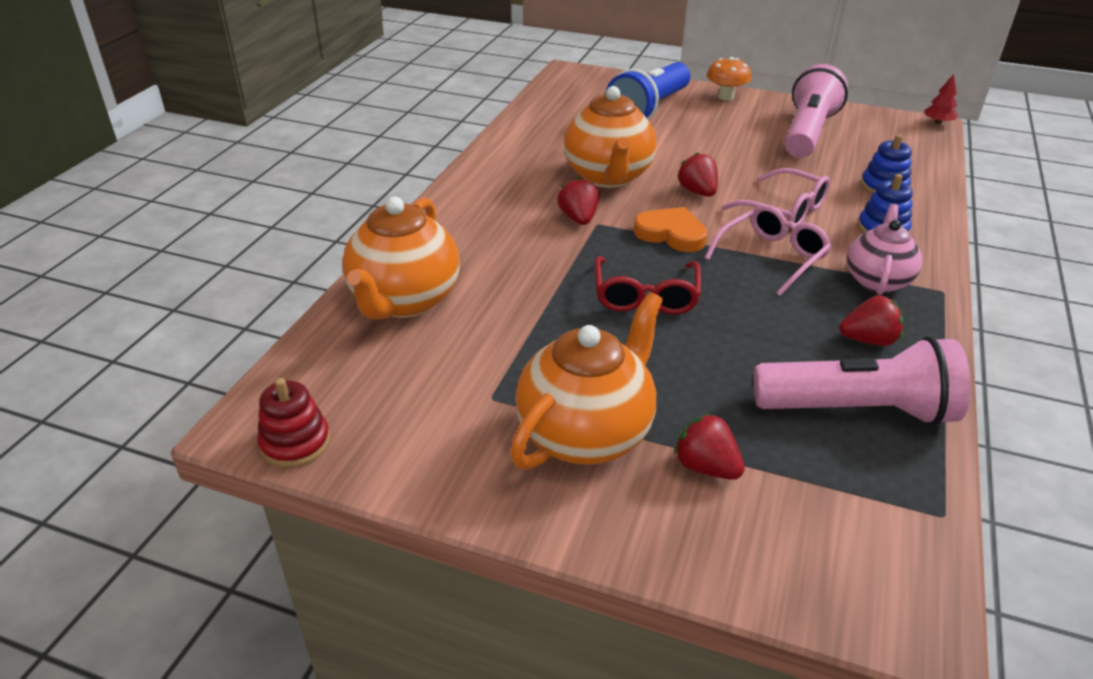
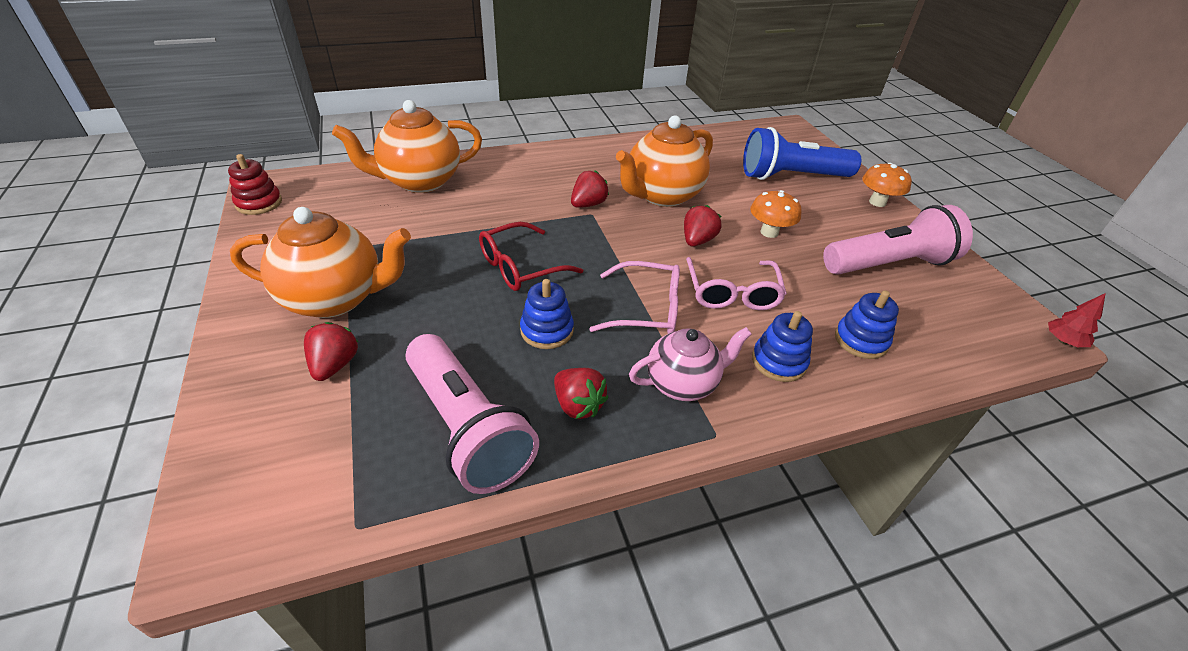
camera: 50 degrees right, 5 degrees up
(671, 234) = (619, 249): orange heart -> none
(719, 157) = (769, 232): none -> orange mushroom
(757, 318) = (547, 330): none -> blue stacking toy

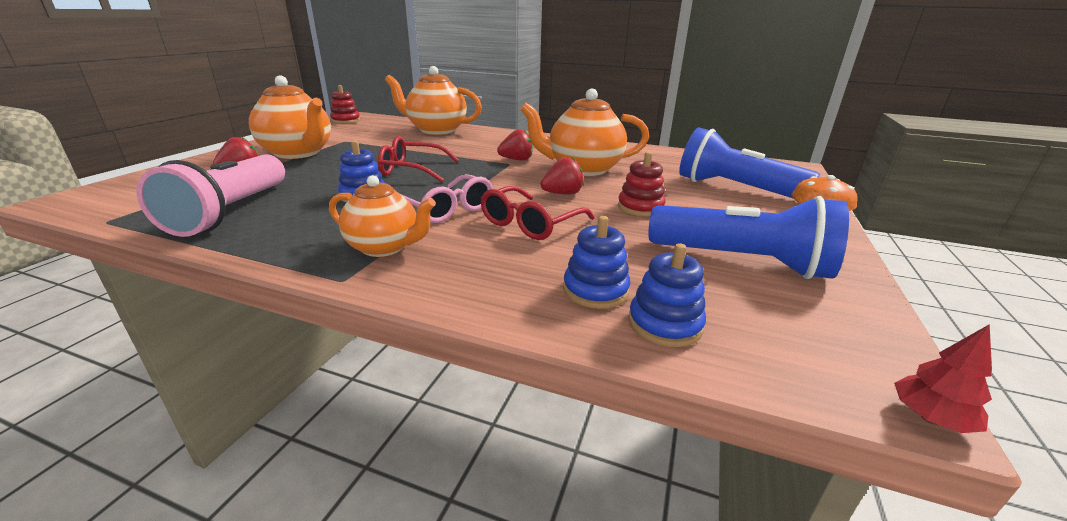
camera: 40 degrees right, 15 degrees down
(578, 405) = (301, 228): red strawberry -> none
(683, 383) = (385, 247): pink teapot -> orange teapot
(732, 293) = (530, 224): pink glasses -> red glasses
(769, 232) = (640, 207): orange mushroom -> red stacking toy
(779, 361) = (484, 269): blue stacking toy -> blue stacking toy (664, 324)
(888, 264) = (741, 261): pink flashlight -> blue flashlight

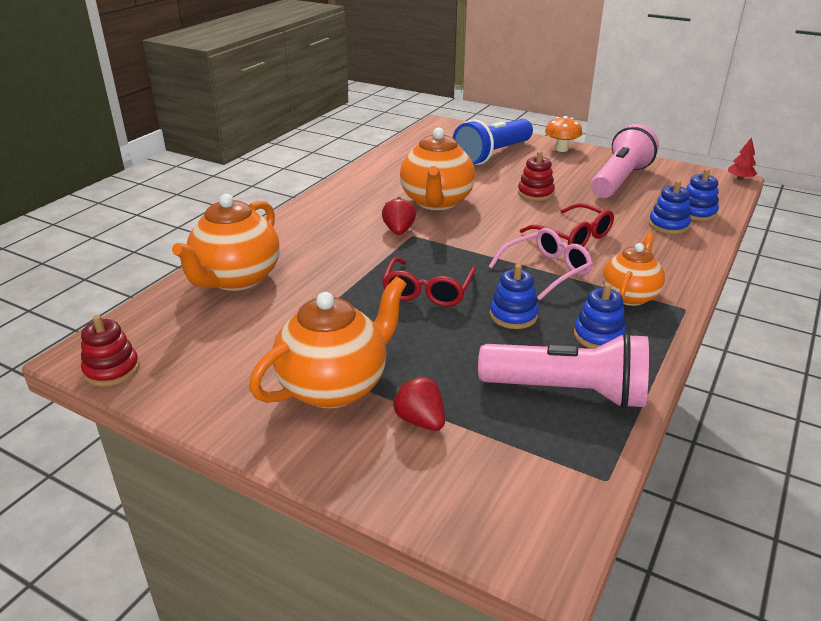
camera: 80 degrees left, 5 degrees up
(309, 227) = (598, 336): none -> blue stacking toy
(562, 194) = (505, 218): red strawberry -> none
(741, 261) = (619, 180): blue flashlight -> pink flashlight

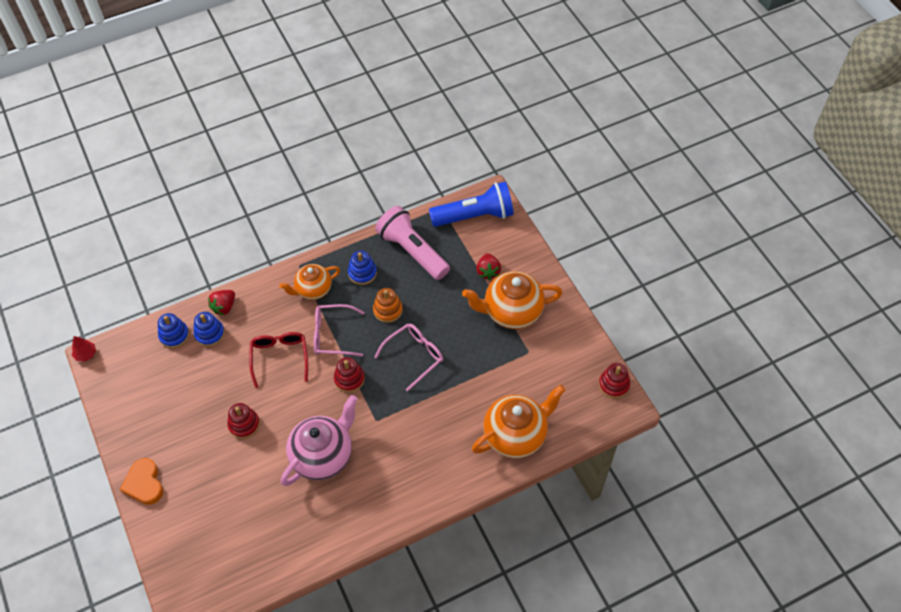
camera: 145 degrees left, 25 degrees up
(399, 231) = (380, 431): red strawberry -> red strawberry (224, 307)
(427, 291) = (414, 356): red glasses -> pink glasses
(437, 202) = (323, 455): orange teapot -> pink teapot
(479, 249) = (349, 379): none -> red stacking toy
(492, 155) = (208, 509): blue flashlight -> blue flashlight (474, 216)
(513, 315) = (388, 310): blue stacking toy -> orange stacking toy
(561, 149) = (144, 483): orange mushroom -> orange heart
(619, 180) = (166, 405): pink flashlight -> none

